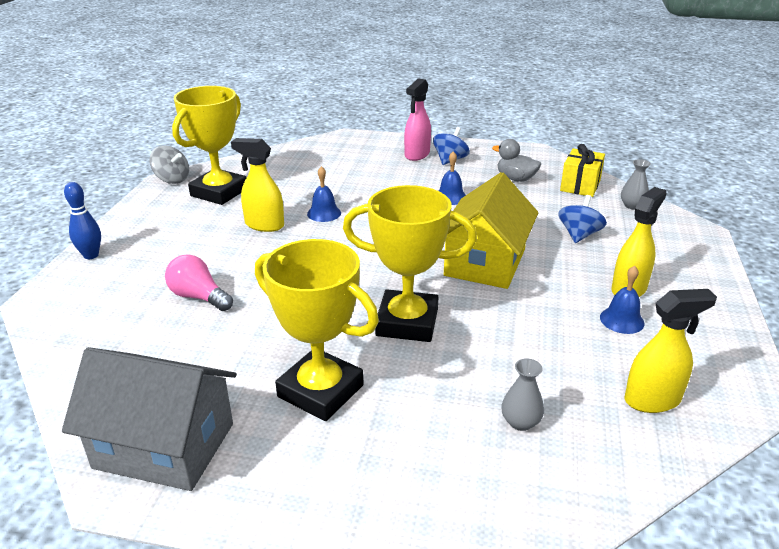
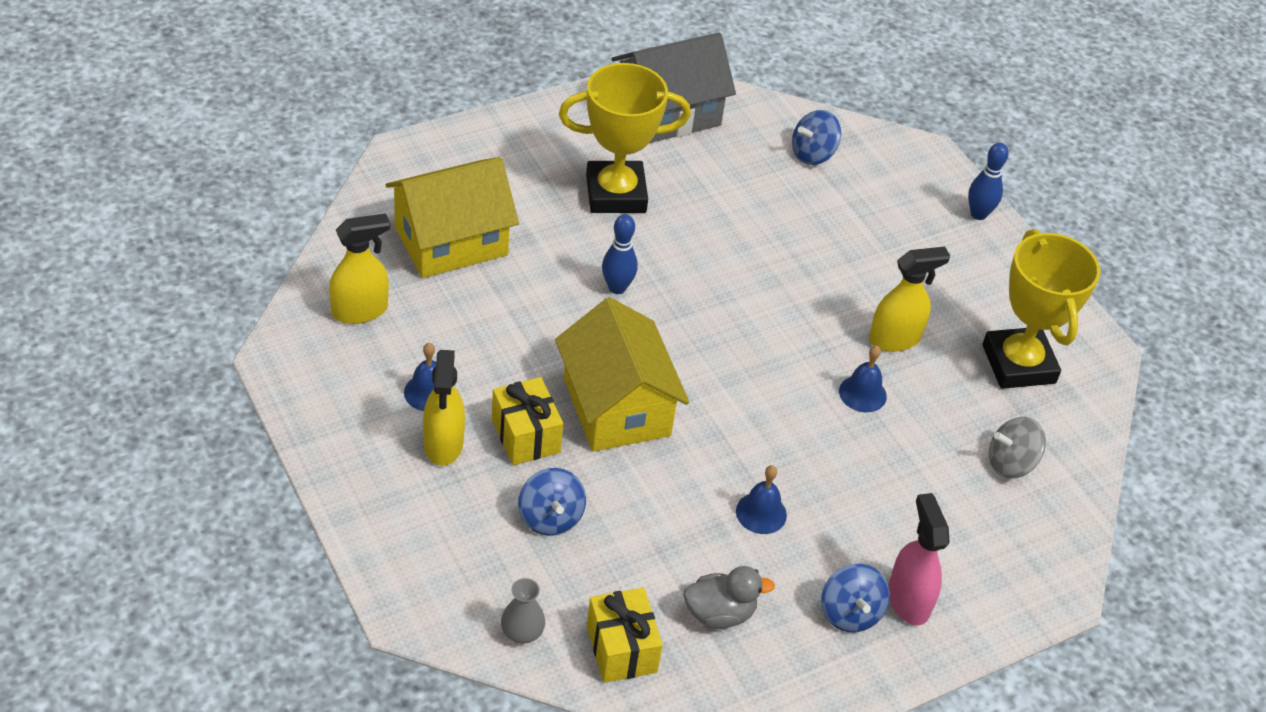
camera: 135 degrees right, 15 degrees up
(114, 343) = (812, 154): none -> blue spinning top
(172, 179) = (1102, 356): grey spinning top -> grey spinning top (1010, 463)
(198, 297) = (818, 222): pink light bulb -> none
(407, 322) = (617, 288): yellow trophy -> blue bowling pin
(520, 422) = (451, 241): grey vase -> yellow house
(563, 272) = (525, 435): none -> yellow gift
(653, 400) = (360, 310): yellow spray bottle -> yellow spray bottle turned 150 degrees counterclockwise

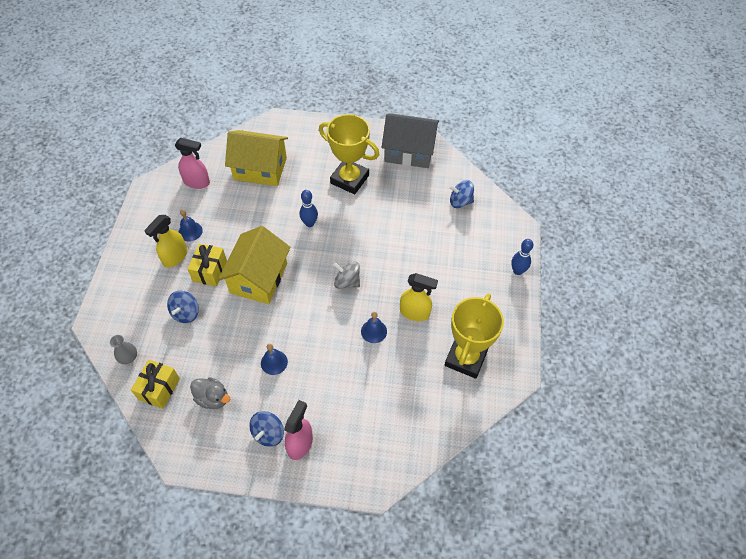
camera: 40 degrees right, 10 degrees up
(360, 310) = (197, 182): yellow spray bottle -> pink spray bottle
(1010, 463) = (413, 406): grey spinning top -> grey spinning top (347, 282)

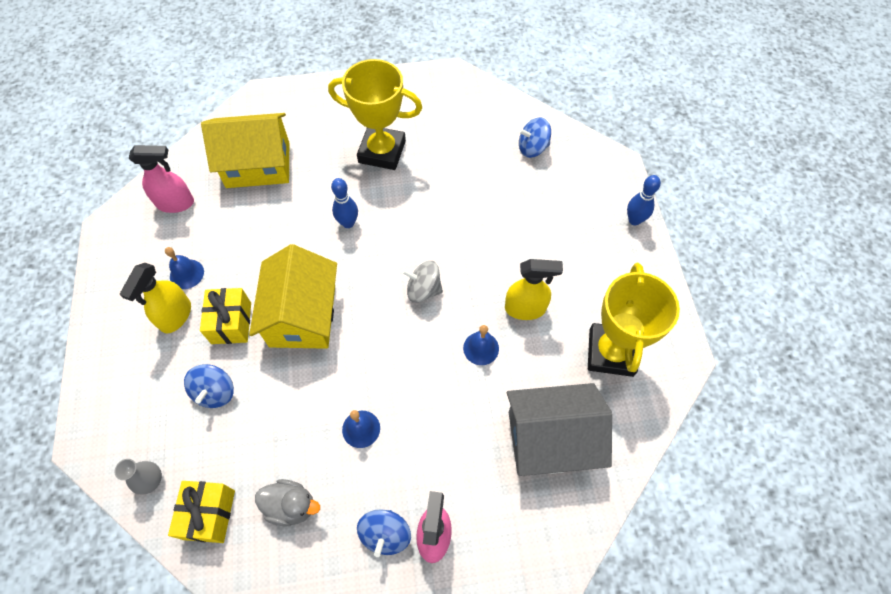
camera: 15 degrees left, 5 degrees up
(409, 151) = (446, 98): grey house -> grey house (550, 439)

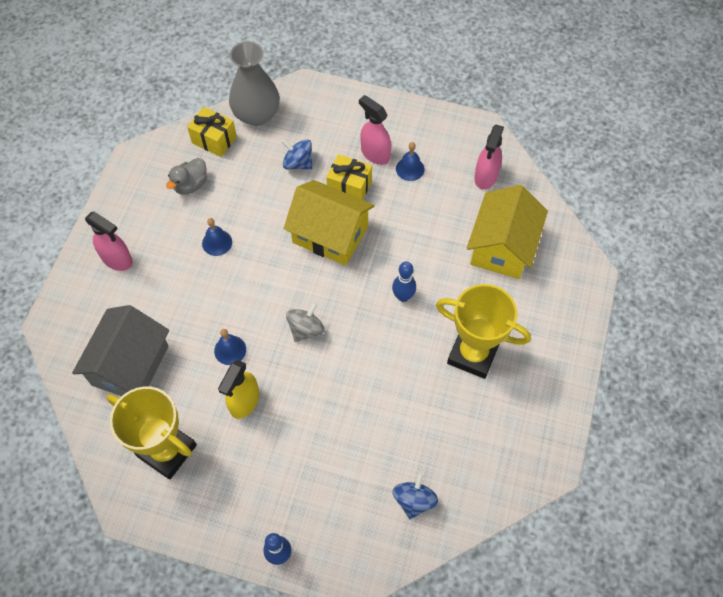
camera: 115 degrees right, 0 degrees up
(150, 480) = (257, 114): grey vase -> grey vase, size x2.22
(175, 316) = (375, 154): yellow spray bottle -> pink spray bottle
(382, 152) = (473, 354): yellow trophy -> yellow trophy turned 75 degrees clockwise
(385, 534) = (137, 232): blue spinning top -> none

